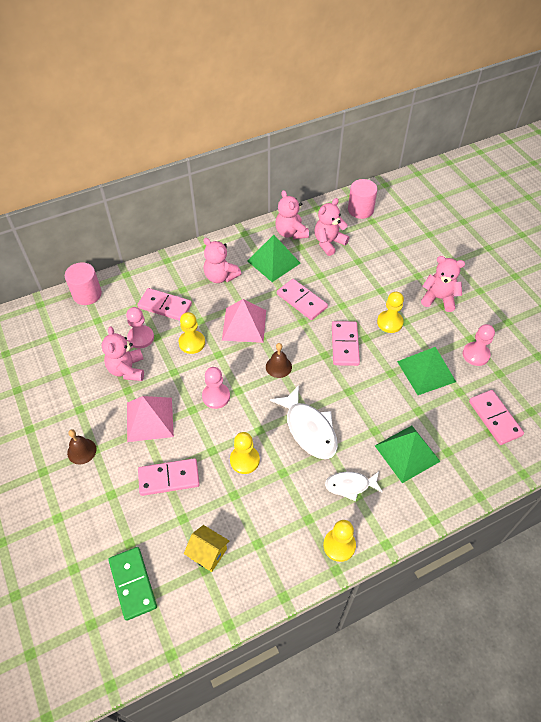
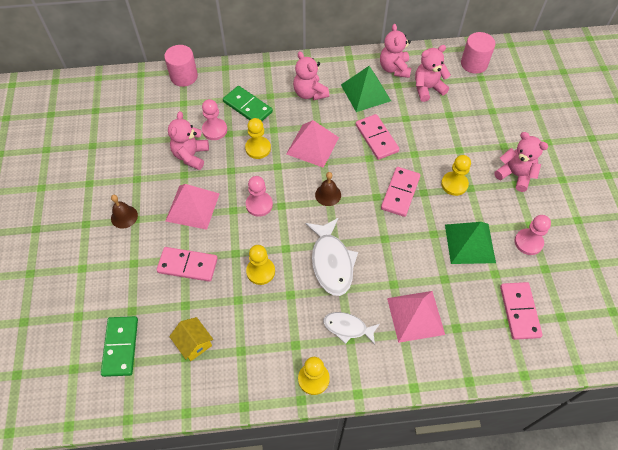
camera: 20 degrees right, 5 degrees up
(165, 306) = (248, 107): pink domino -> green domino
(407, 453) = (415, 316): green pyramid -> pink pyramid

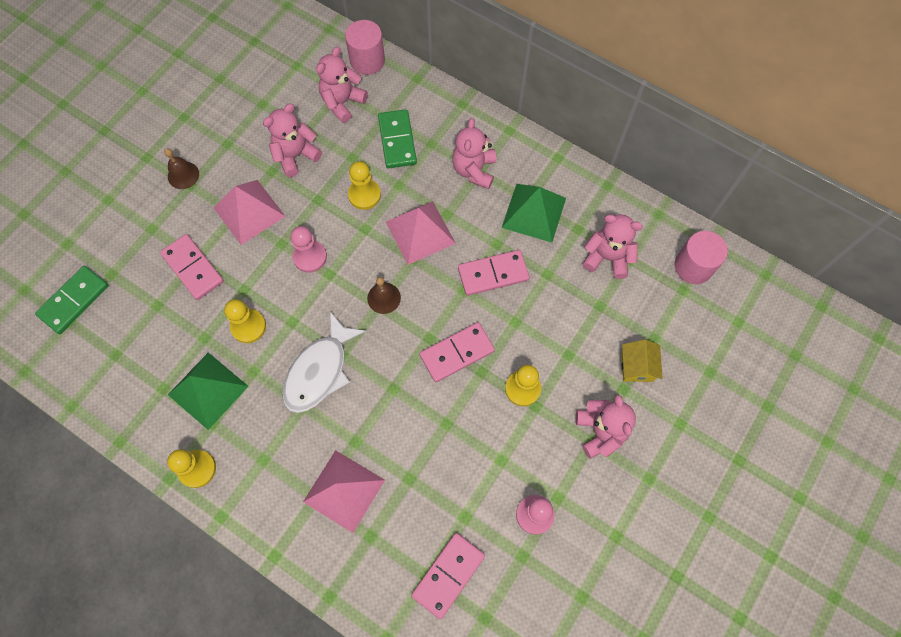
camera: 40 degrees right, 10 degrees up
(194, 343) = (132, 348): yellow house -> yellow house (637, 367)
(214, 130) = (342, 143): pink pawn -> none
(347, 328) = (272, 447): white fish -> none
(376, 138) = (493, 274): pink domino -> pink domino turned 60 degrees clockwise
(394, 69) = (594, 207): pink teddy bear -> pink teddy bear (342, 102)
(469, 243) = (472, 464): green pyramid -> green pyramid (208, 390)

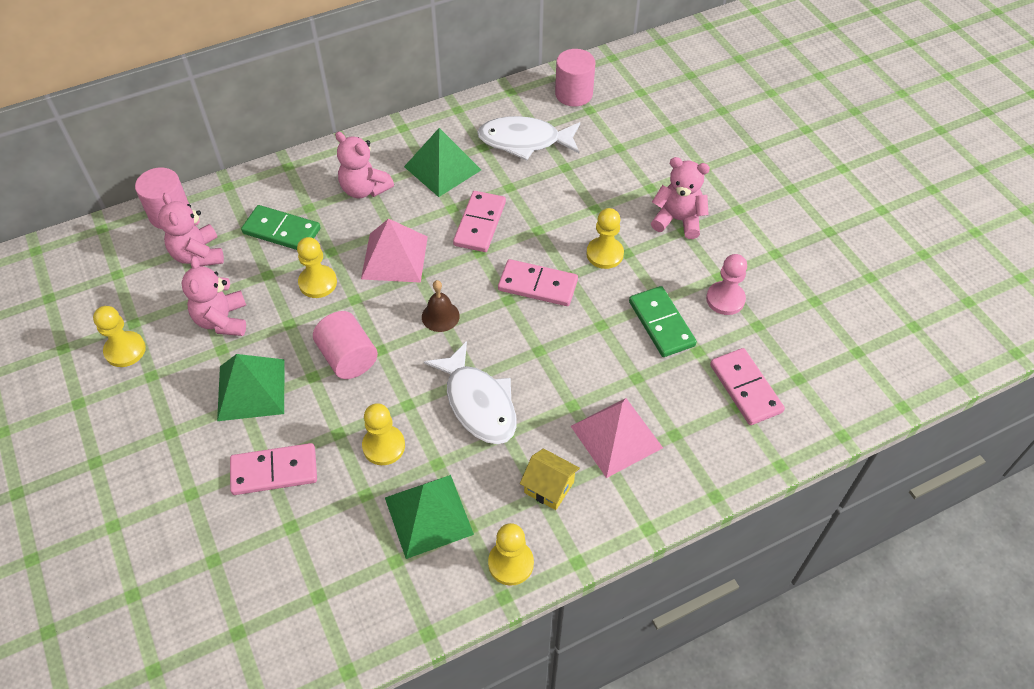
camera: 60 degrees left, 15 degrees down
(74, 301) = (215, 615): green domino -> green domino (661, 323)
(183, 175) = (151, 433): brown bell -> none
(238, 114) = (125, 350): none -> yellow pawn
(249, 212) = (251, 389): pink pyramid -> green pyramid
(310, 257) = (348, 358): pink pawn -> pink cylinder
(457, 353) = (537, 285): pink domino -> pink domino turned 75 degrees counterclockwise
(607, 257) = (524, 141): pink teddy bear -> white fish
(637, 367) = (637, 170): yellow house -> yellow house (549, 487)

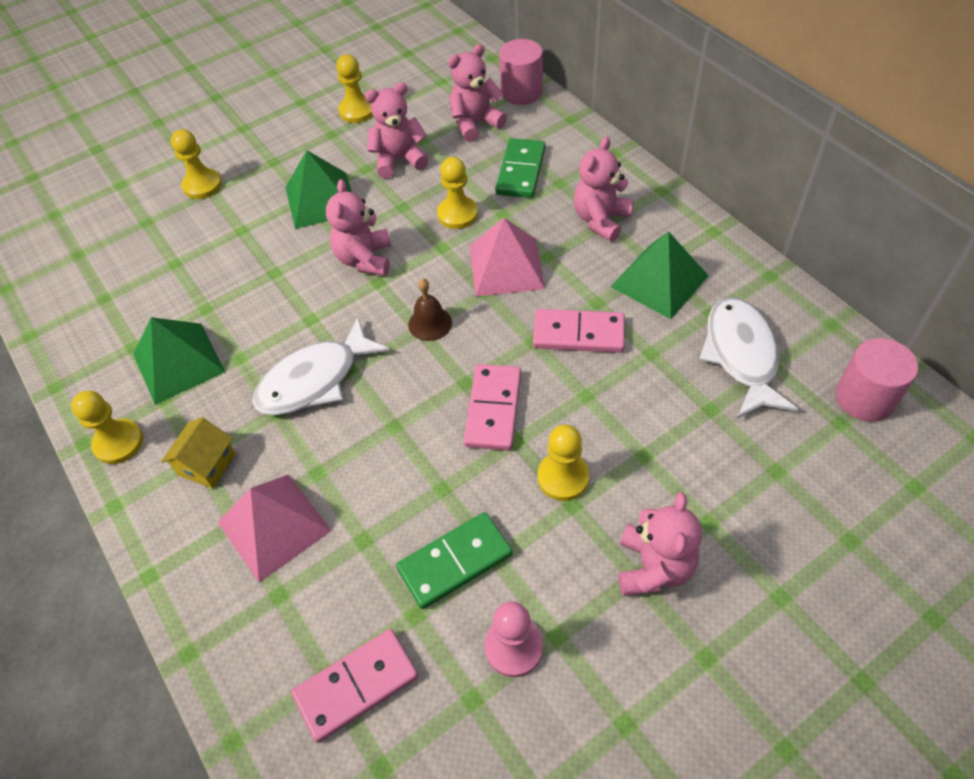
camera: 85 degrees right, 0 degrees up
(274, 471) = (232, 238): pink domino -> none
(348, 358) = (364, 259): pink cylinder -> pink teddy bear
(384, 446) = (259, 310): yellow pawn -> yellow pawn (202, 185)

